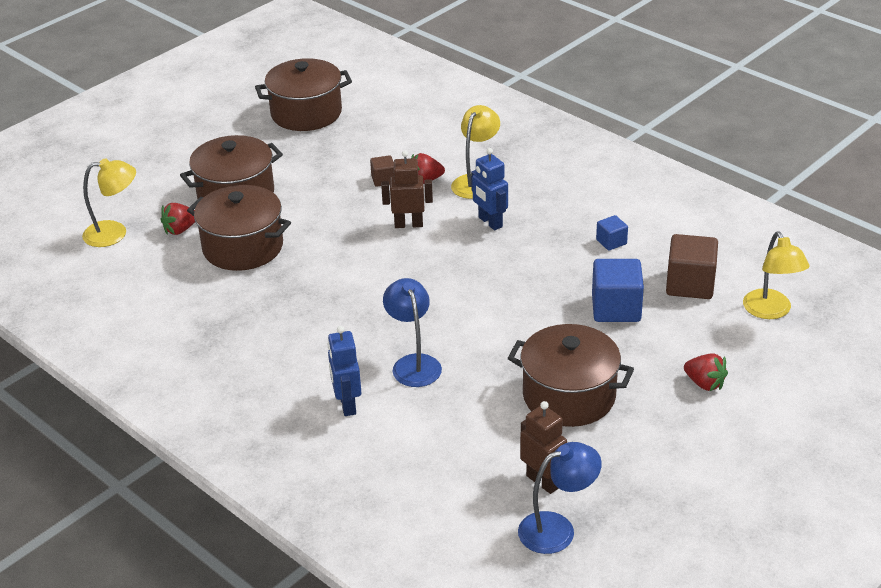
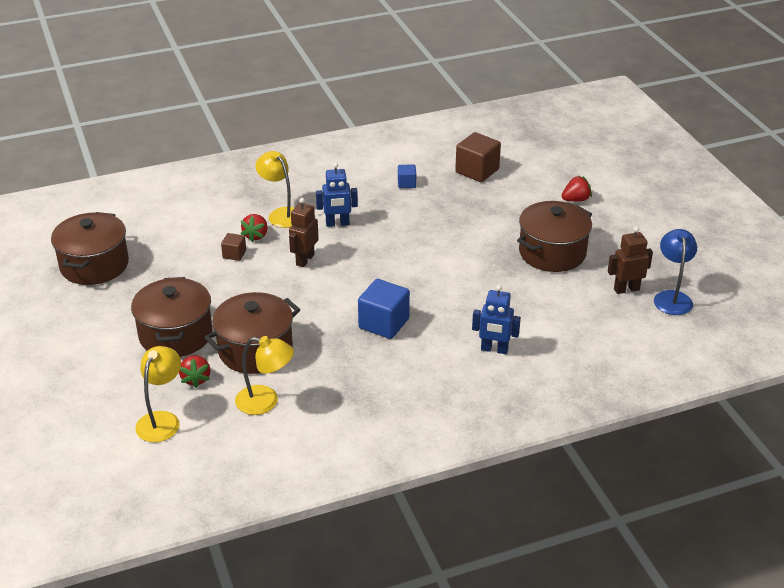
camera: 65 degrees left, 0 degrees up
(413, 363) = (471, 306): blue lamp -> none
(616, 308) = (478, 206): blue cube -> blue cube (384, 323)
(771, 311) = (526, 153): yellow lamp -> yellow lamp (266, 402)

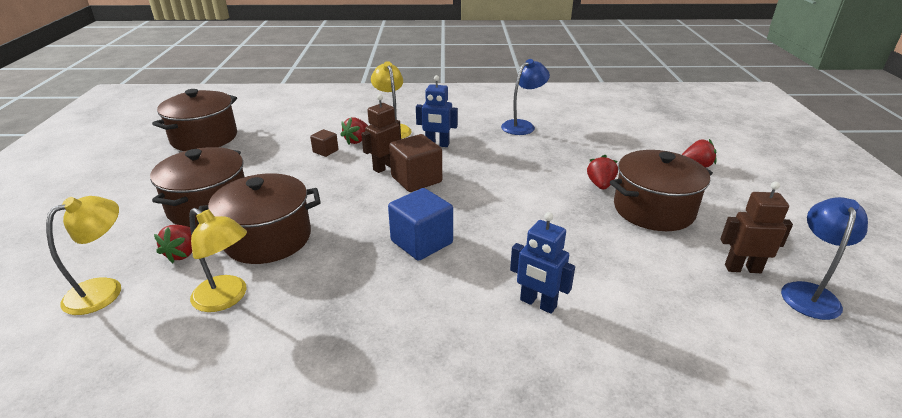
camera: 20 degrees right, 5 degrees down
(406, 183) = (522, 125): blue cube -> blue lamp
(477, 171) = (597, 127): brown cube -> brown cube (416, 179)
(502, 237) = (600, 185): none -> red strawberry

